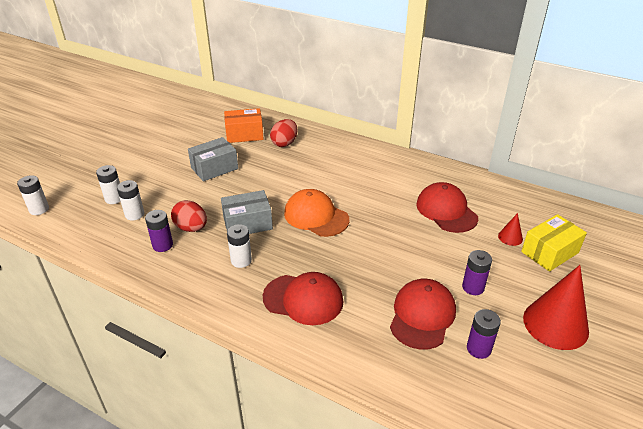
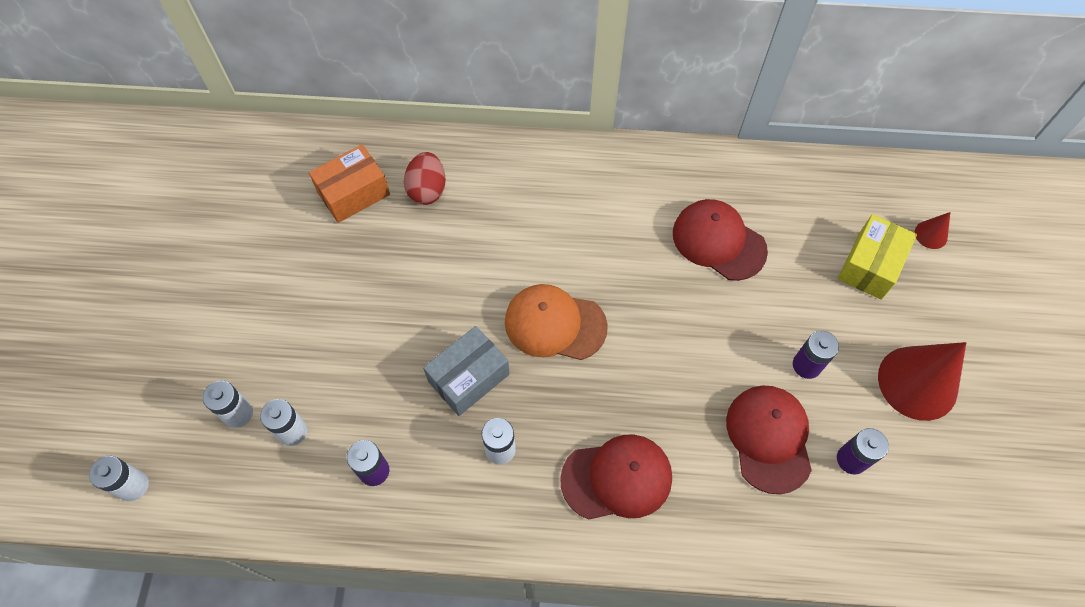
camera: 25 degrees left, 25 degrees up
(191, 228) = (394, 421): red egg -> none
(214, 168) = (352, 286): grey box -> none
(510, 237) = (815, 258): red cone -> red cone (931, 234)

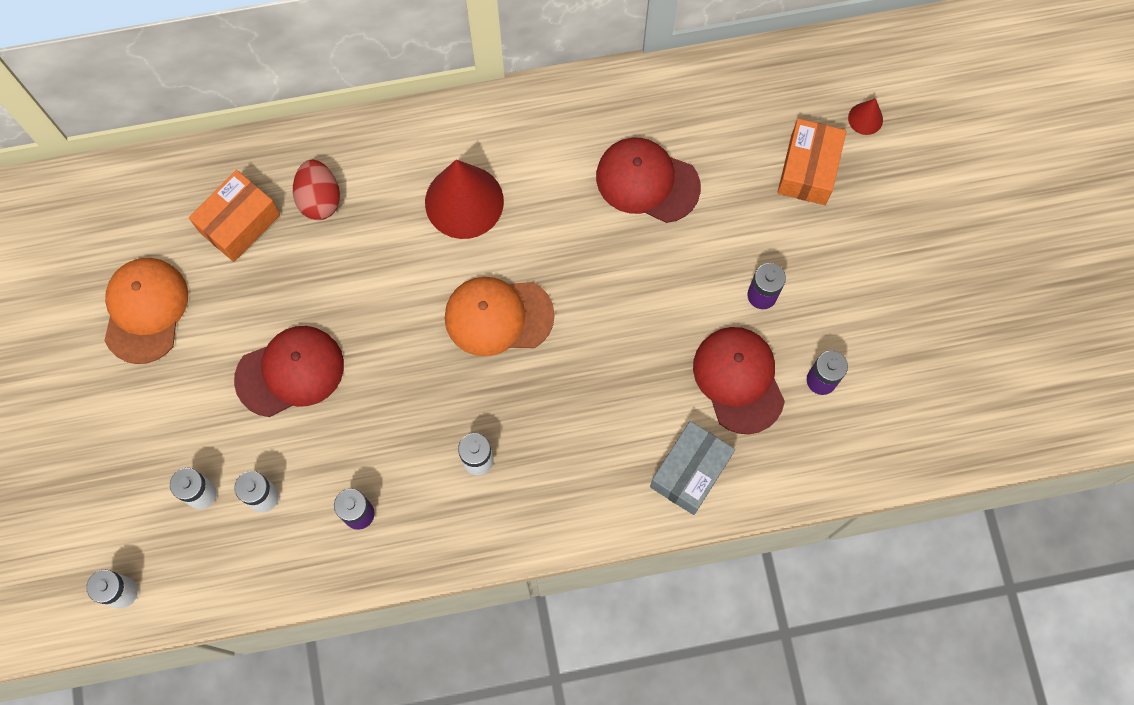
camera: 15 degrees left, 10 degrees up
(249, 244) = (145, 310): none -> orange cap
(468, 378) = (425, 396): grey box -> grey box (690, 472)
(617, 478) = (599, 458): red cap -> red cap (290, 372)
(870, 265) = (808, 170): yellow box -> orange box
(917, 382) = (873, 285): red cone -> red cone (464, 201)

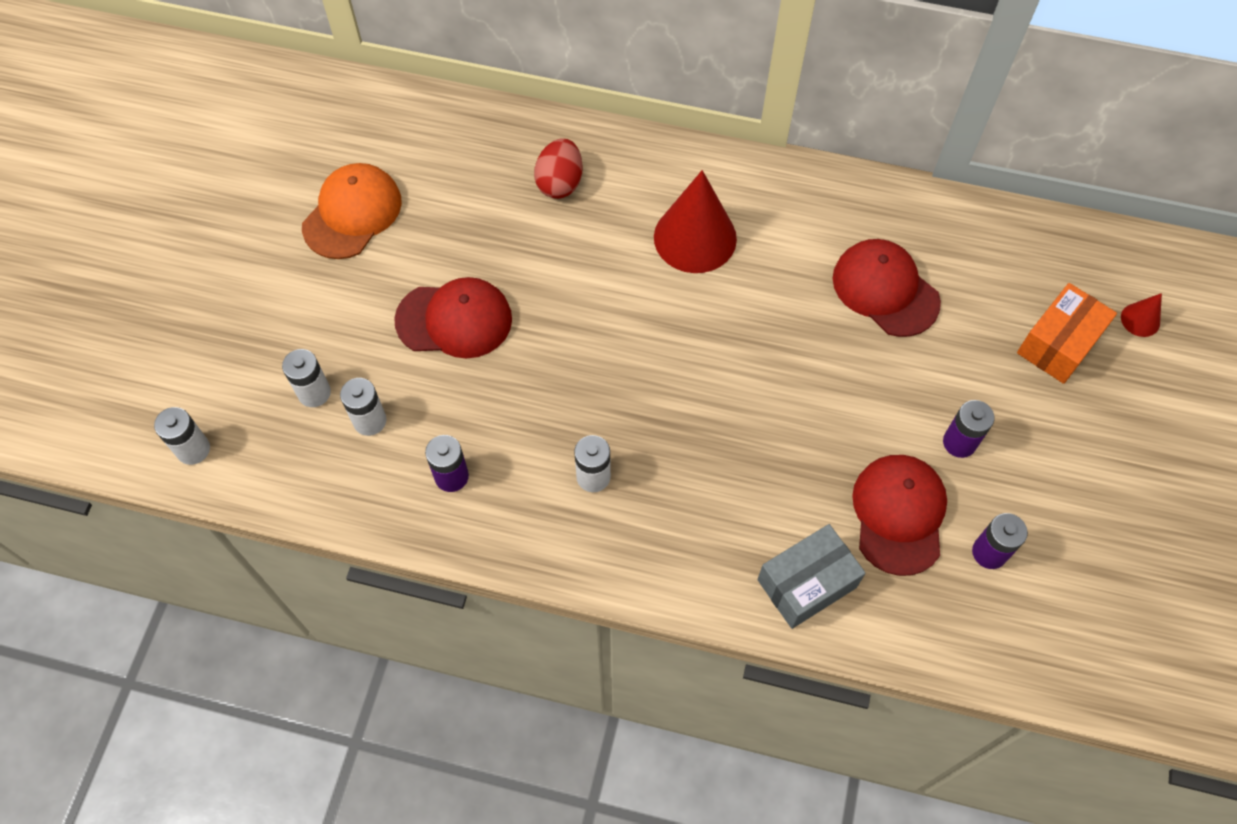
camera: 25 degrees right, 10 degrees down
(239, 223) = (476, 174): orange box -> none
(498, 316) = (678, 352): orange cap -> none

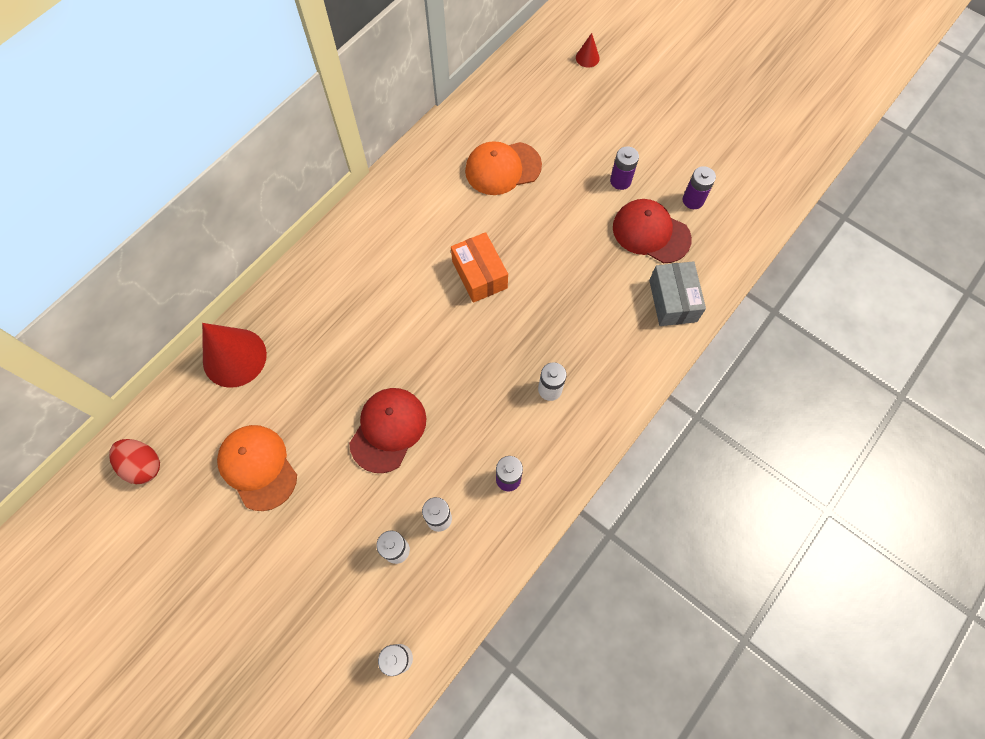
camera: 65 degrees left, 5 degrees up
(560, 183) = (316, 316): red egg -> red egg (143, 465)
(695, 237) = (407, 253): red cone -> red cone (234, 357)
(885, 290) = (502, 168): red cap -> orange cap
(1058, 344) = (582, 102): orange box -> orange box (479, 275)

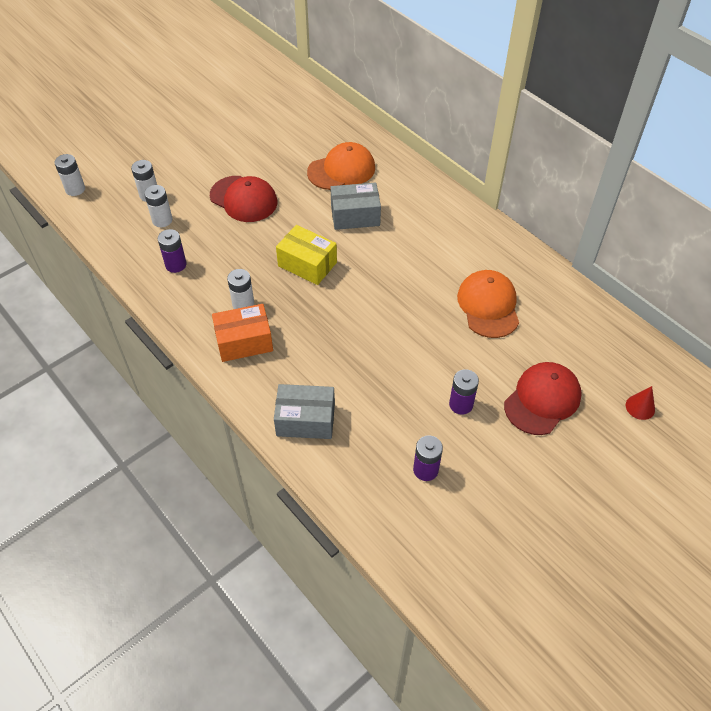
camera: 100 degrees right, 15 degrees down
(143, 465) = (262, 79): red egg -> none
(234, 357) = (331, 122): red cone -> none
(258, 467) = (240, 130): orange cap -> orange cap (341, 170)
(398, 302) = (355, 216): none -> grey box
(479, 275) = (370, 272): orange box -> orange box (244, 341)
(480, 337) = (307, 264): none -> yellow box
(651, 233) = (390, 418): red cap -> red cap (542, 400)

